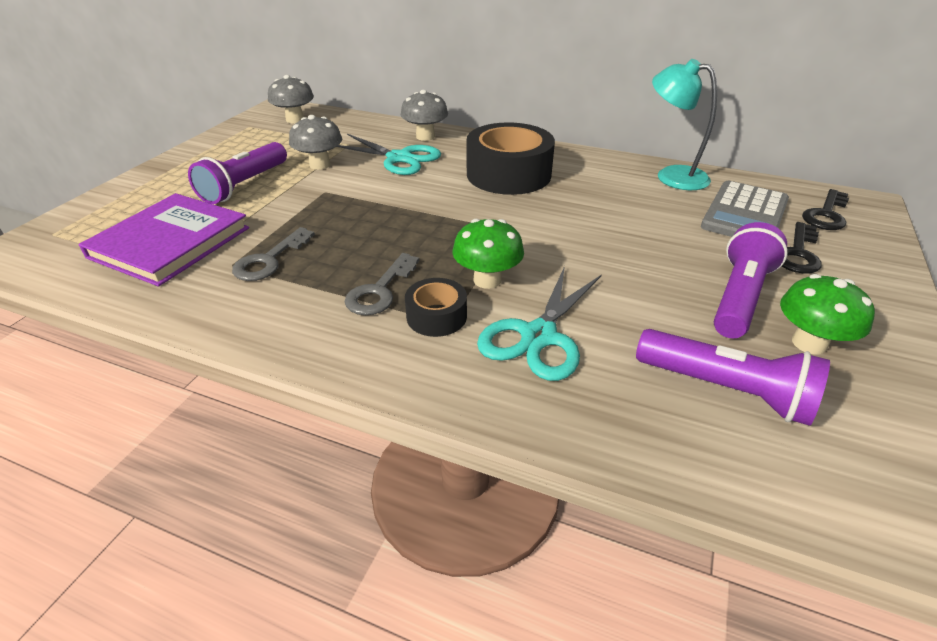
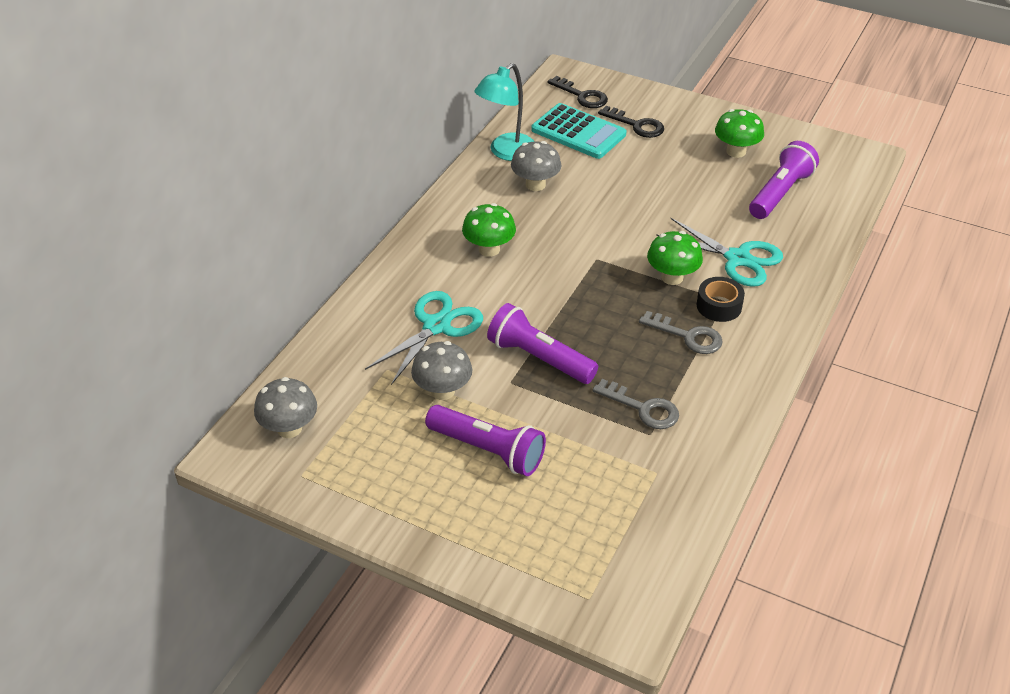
camera: 85 degrees left, 5 degrees up
(170, 242) = (610, 488): purple book -> none
(425, 136) = (379, 305): grey mushroom -> grey mushroom (535, 185)
(508, 174) = (489, 249): black tape -> green mushroom
(739, 297) = (690, 164): purple flashlight -> purple flashlight (539, 358)
(745, 214) = (578, 132): grey calculator -> turquoise calculator

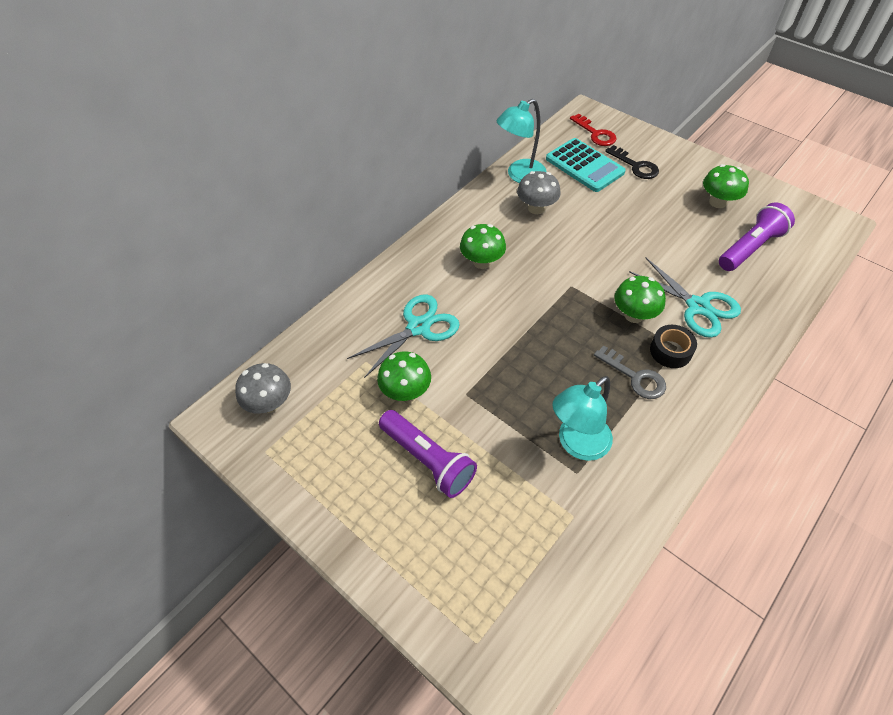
camera: 15 degrees right, 10 degrees up
(443, 391) = (406, 391): grey mushroom -> green mushroom
(539, 358) = (497, 375): purple flashlight -> none
(582, 96) = (595, 134): black key -> red key
(643, 408) = (577, 444): grey key -> turquoise lamp

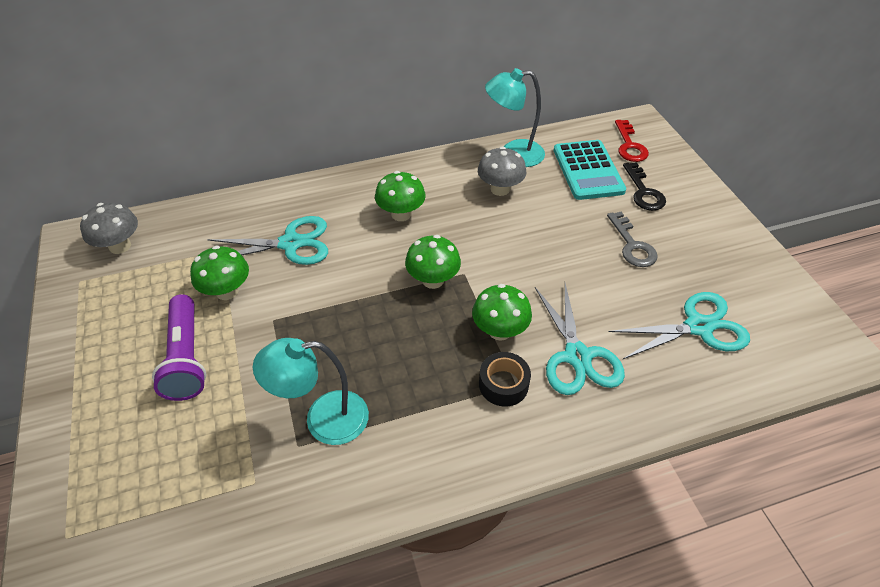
camera: 30 degrees right, 5 degrees down
(635, 377) = (442, 389): grey key -> grey key (632, 245)
(718, 202) = (705, 264): green mushroom -> green mushroom (433, 280)
(750, 248) = (698, 327): purple flashlight -> turquoise scissors

